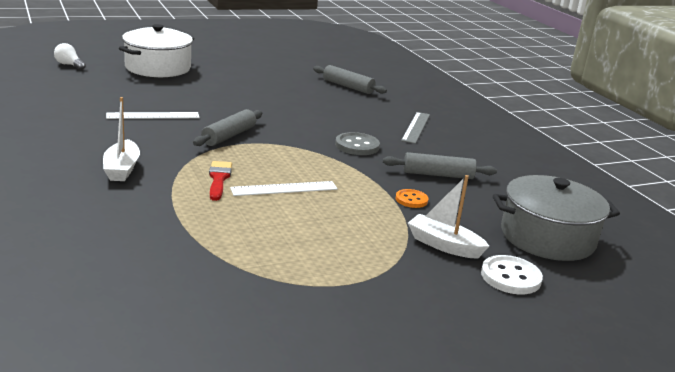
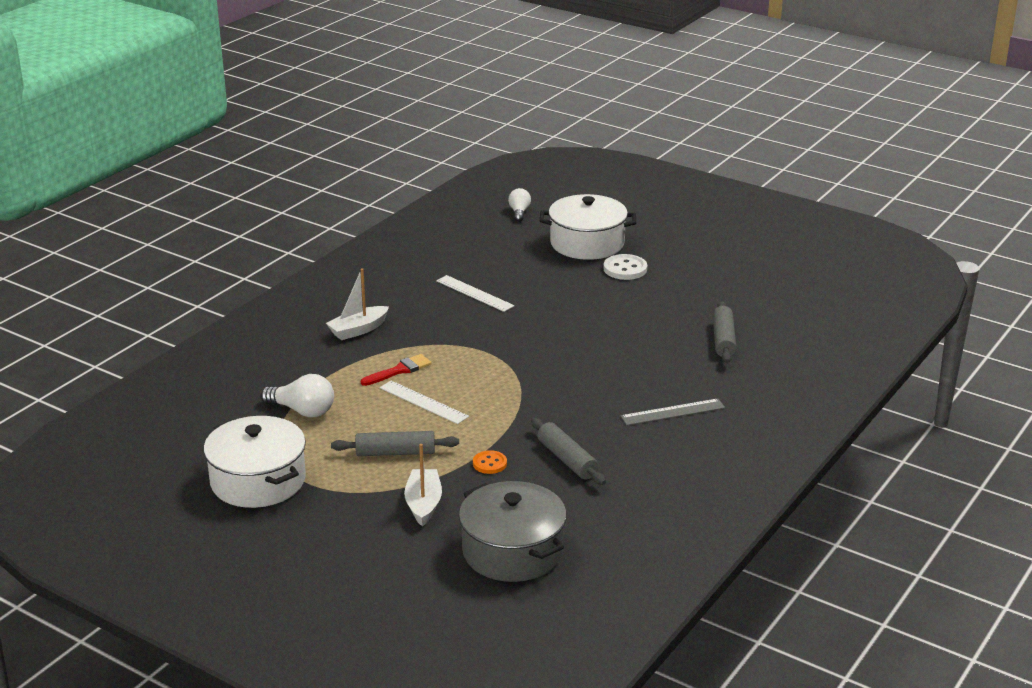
camera: 60 degrees right, 5 degrees up
(216, 240) = (303, 411): none -> white light bulb
(229, 136) = (488, 339): grey rolling pin -> grey rolling pin (395, 453)
(312, 308) = (258, 481): none -> white pot
(357, 146) = (568, 400): grey button -> none
(510, 277) = (409, 550): white button -> white button (625, 269)

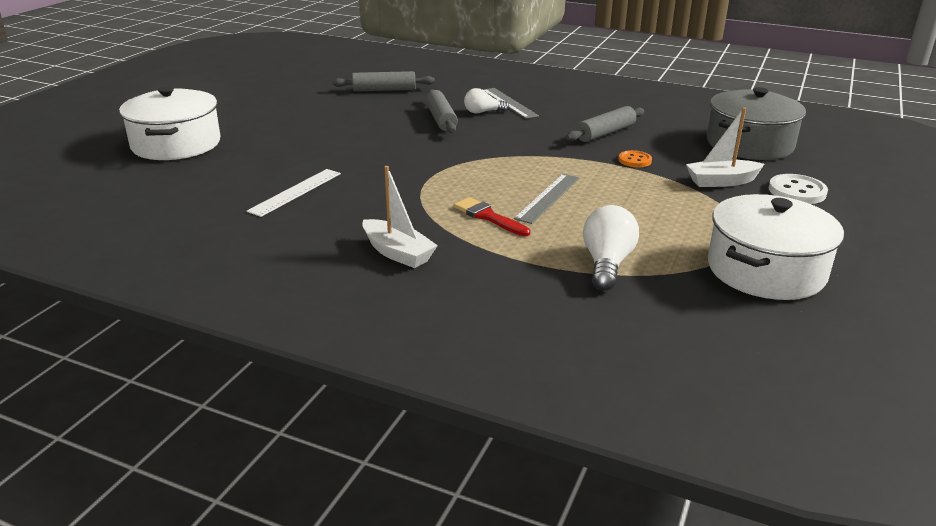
camera: 100 degrees left, 0 degrees up
(395, 453) = (650, 202): grey rolling pin -> grey rolling pin (441, 119)
(423, 402) = (548, 198): white ruler -> grey ruler
(519, 212) = (70, 183): white light bulb -> white light bulb (483, 112)
(625, 269) = (243, 126): white button -> white button (797, 191)

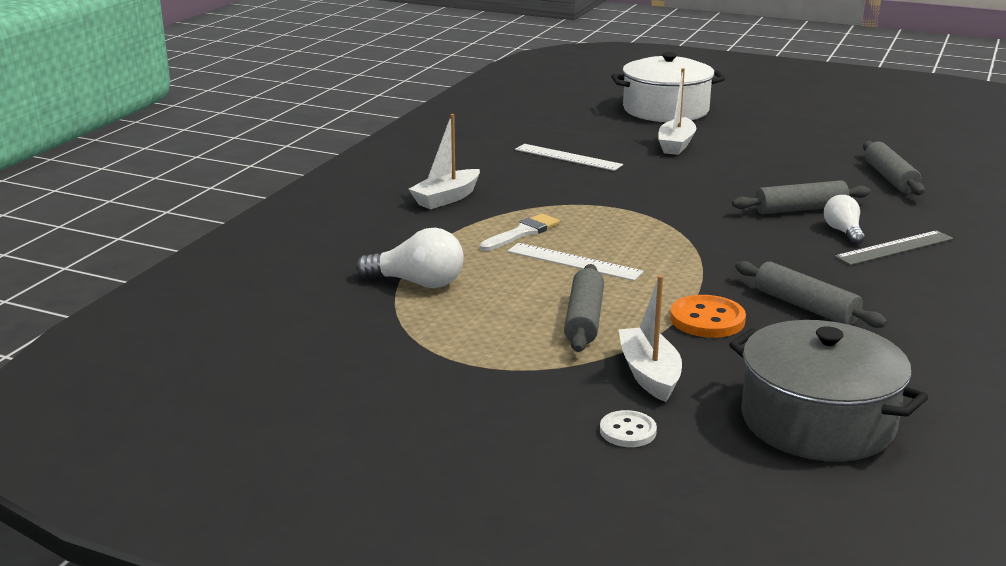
camera: 90 degrees right, 5 degrees down
(281, 146) = (676, 145): none -> white boat
(488, 217) = (522, 233): red brush -> white brush
(548, 198) = (574, 262): grey ruler -> white ruler
(634, 160) = (707, 319): orange button -> orange button, size x1.56
(650, 198) = (584, 319): none -> grey rolling pin
(766, 270) = (394, 367): white pot -> none
(797, 191) = (628, 431): white button -> white button, size x0.64

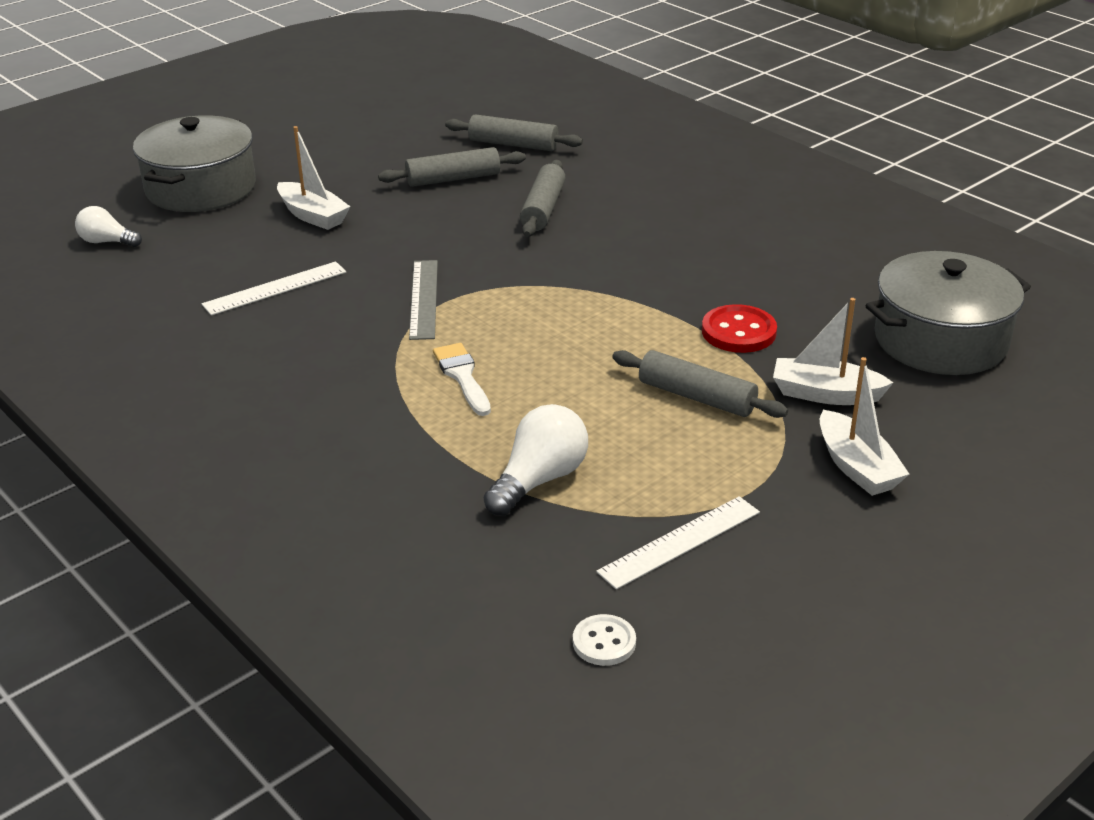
camera: 65 degrees left, 10 degrees up
(446, 198) = (315, 402): white boat -> white boat (856, 467)
(574, 262) = (562, 365): white ruler -> white ruler (679, 541)
(628, 431) = (919, 435): white button -> white button (604, 642)
(665, 110) = (201, 188): white pot -> grey pot
(707, 319) = (738, 332): orange button -> red button
(805, 307) = (744, 277): grey rolling pin -> grey rolling pin (453, 179)
(843, 232) = (609, 207): white light bulb -> white light bulb (107, 242)
(894, 248) = (660, 197): grey ruler -> grey ruler (423, 299)

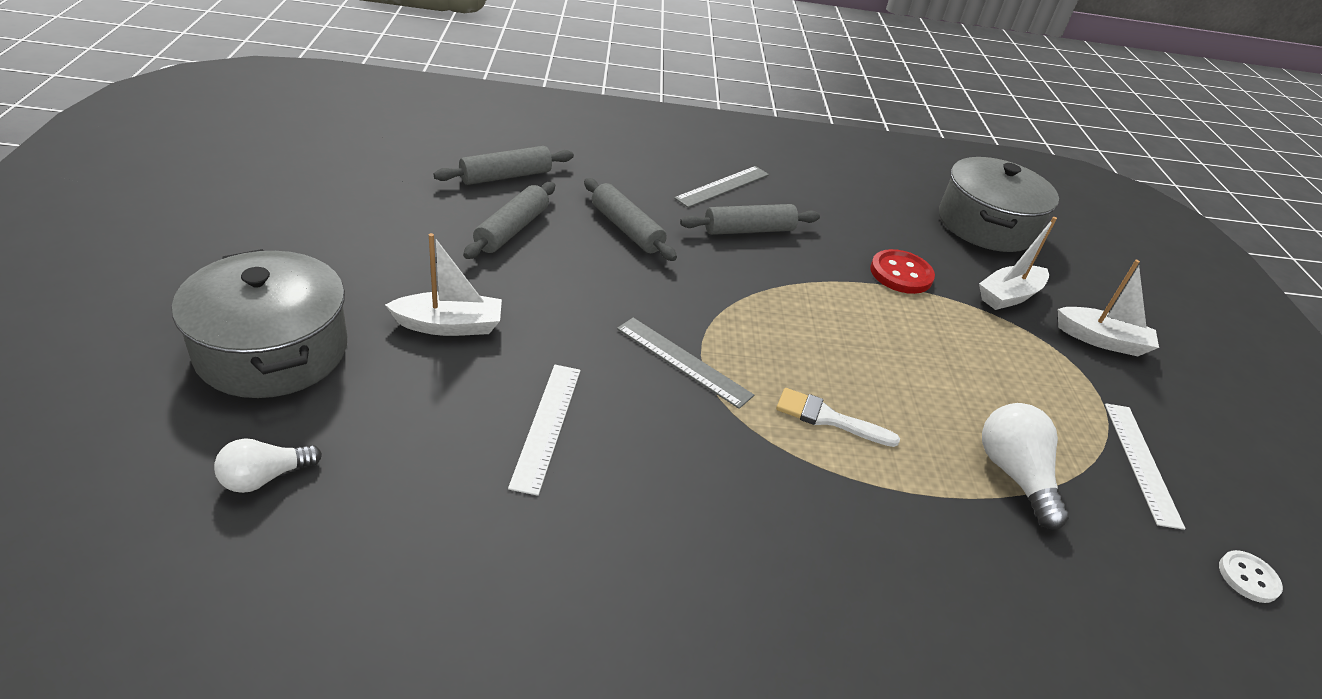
camera: 55 degrees left, 5 degrees up
(694, 211) = (723, 186): none -> grey ruler
(696, 397) = (966, 340): grey rolling pin -> grey rolling pin (749, 230)

